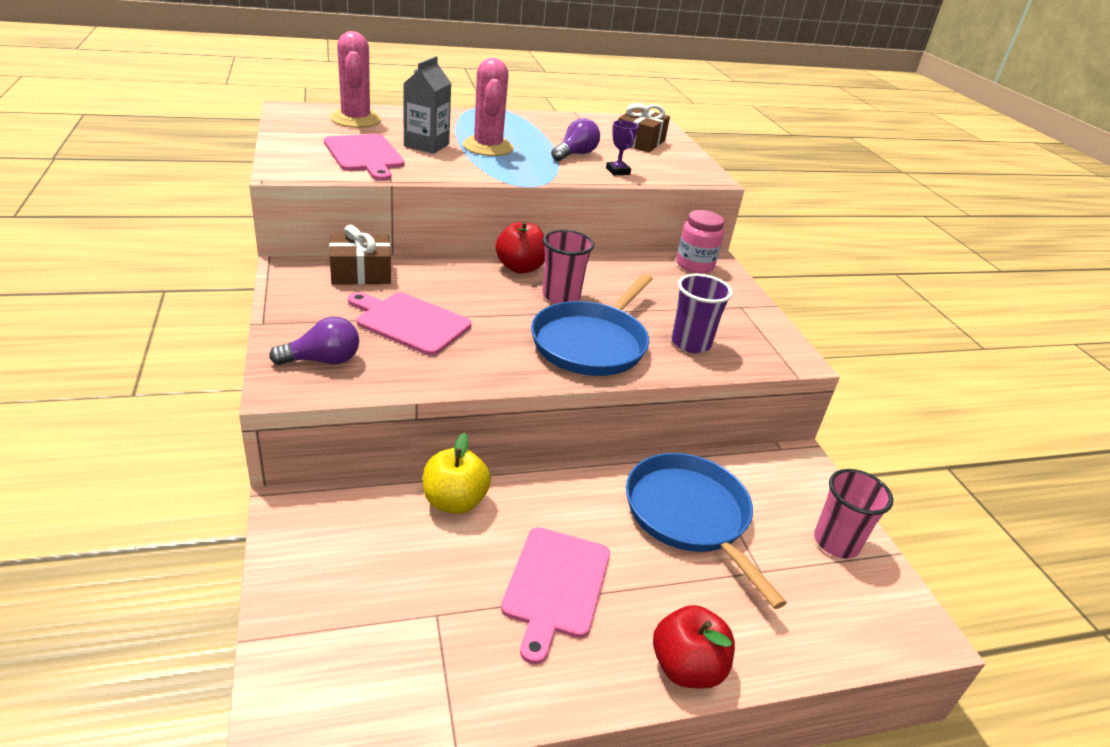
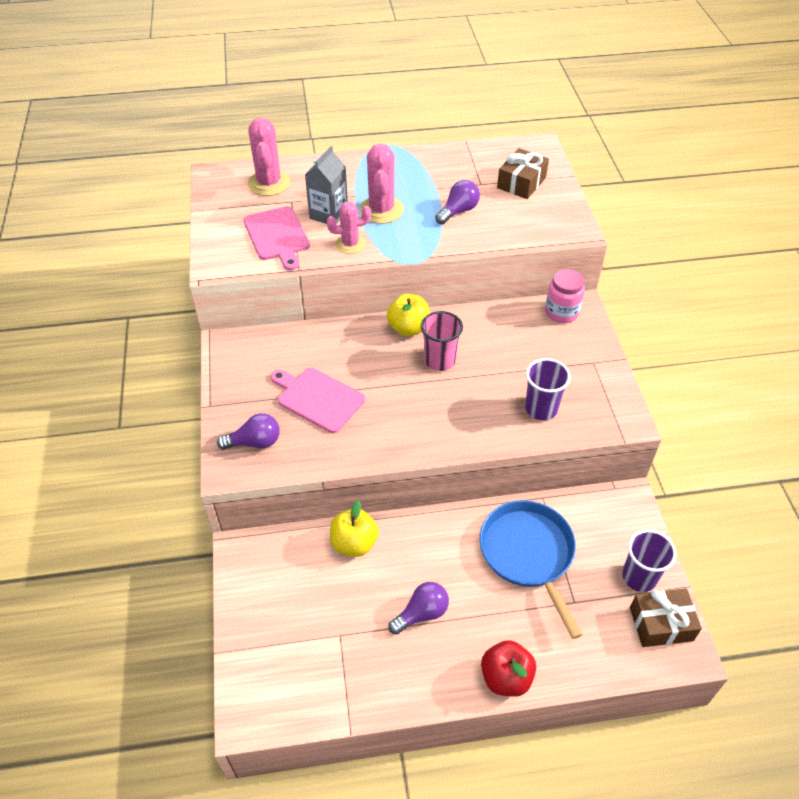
camera: 10 degrees right, 15 degrees up
(361, 273) = (280, 344): brown gift -> brown gift (661, 624)
(453, 167) = (350, 244): none -> pink cactus
(520, 268) = (408, 328): red apple -> yellow apple
(555, 586) = (422, 613): pink cutting board -> purple light bulb
(591, 343) = (459, 413): blue pan -> none
(617, 171) = (493, 232): purple trophy -> none
(836, 542) = (639, 577): pink cup -> purple cup

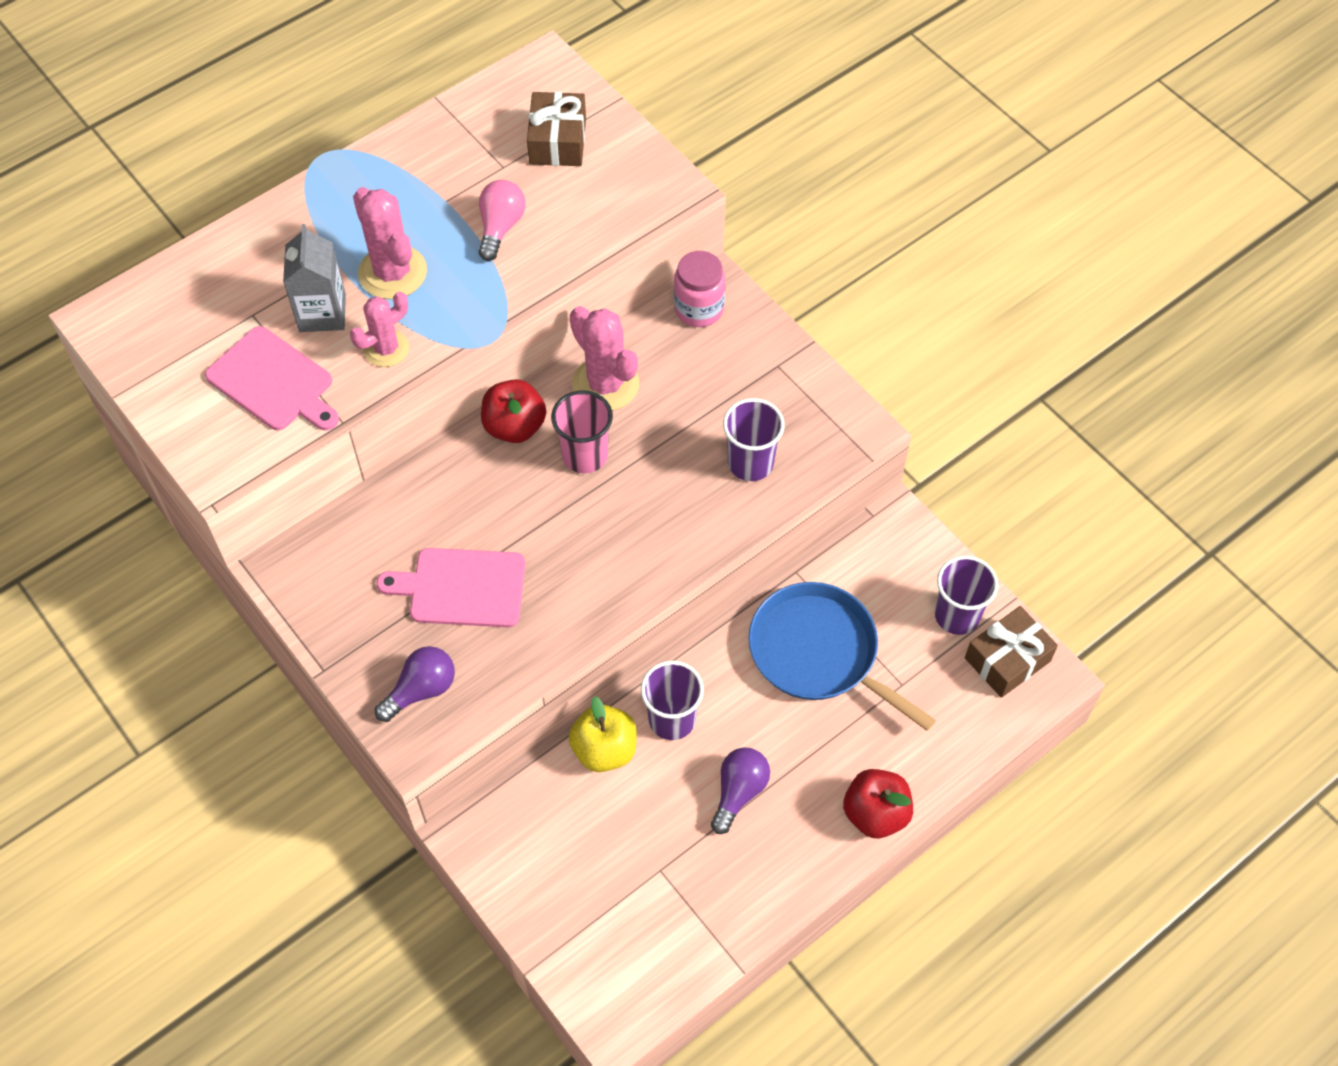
camera: 30 degrees left, 10 degrees up
(269, 183) = (196, 298): pink cactus -> pink cactus (605, 384)
(407, 546) = (672, 719): none -> purple cup
(408, 328) = (514, 426): yellow apple -> red apple
(458, 211) = (500, 227): purple light bulb -> pink light bulb

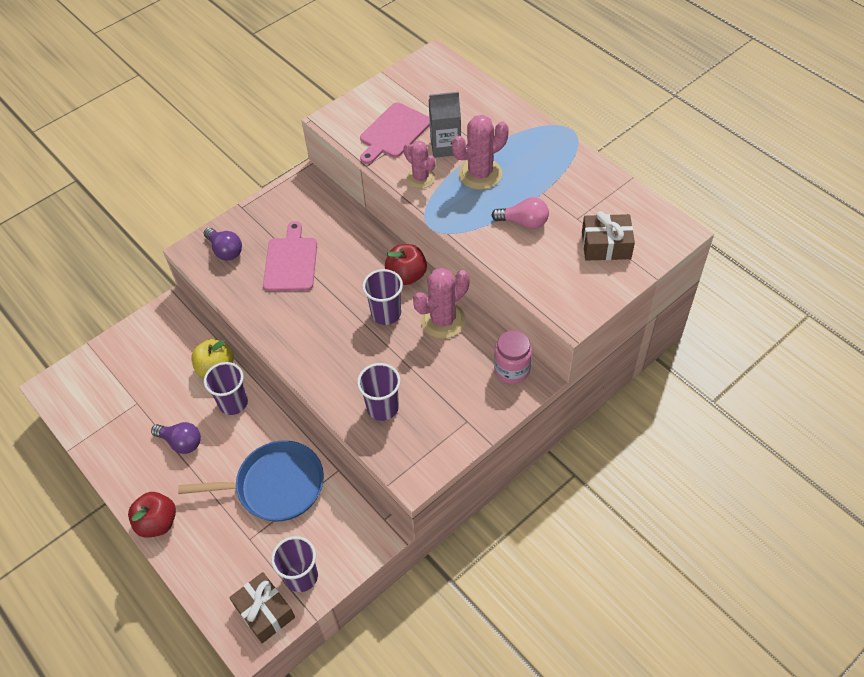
camera: 90 degrees right, 5 degrees down
(585, 455) = (386, 314): pink cup -> purple cup
(818, 653) = (276, 485): blue pan -> blue pan turned 45 degrees clockwise

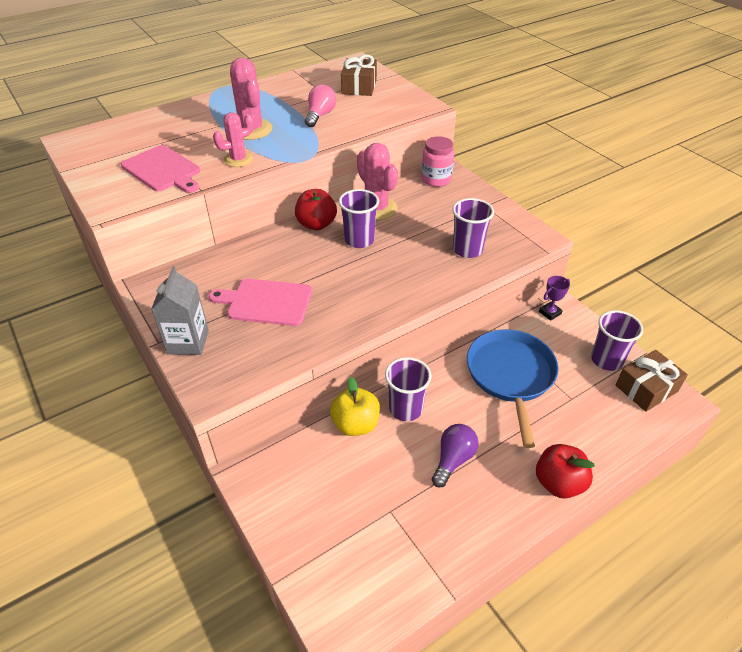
camera: 85 degrees left, 10 degrees down
(225, 250) = (224, 358): purple light bulb -> none
(367, 524) = (550, 313): none -> purple trophy
(445, 146) = (203, 143): grey carton -> grey carton (188, 342)

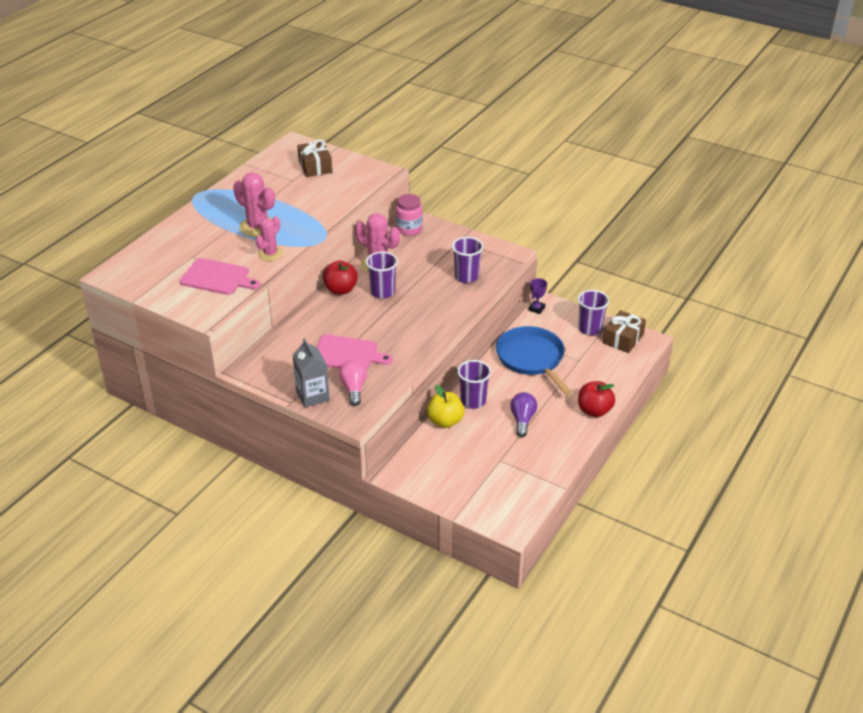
camera: 25 degrees left, 5 degrees down
(266, 302) = (347, 354): pink cutting board -> pink cutting board turned 150 degrees counterclockwise
(320, 116) = (304, 201): pink light bulb -> pink light bulb (354, 388)

